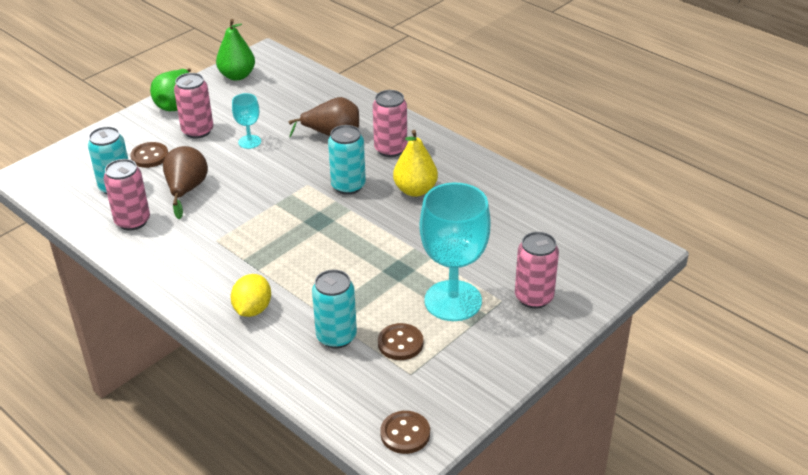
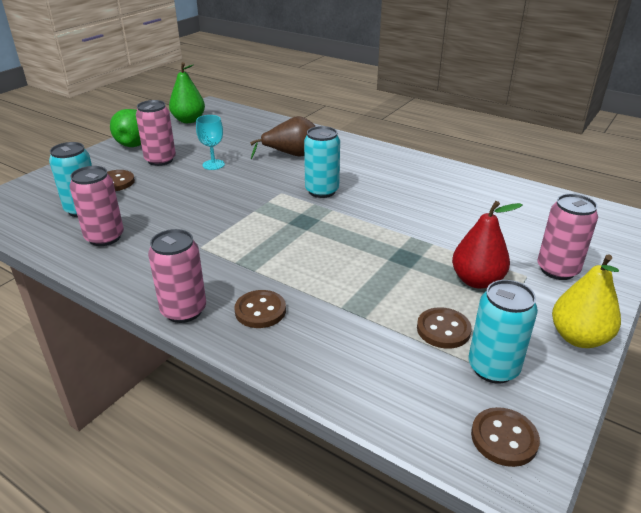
camera: 10 degrees left, 5 degrees down
(186, 190) = (159, 206): brown pear -> none
(252, 309) = (260, 311): yellow lemon -> brown button
(336, 337) = (367, 330): turquoise can -> turquoise can (493, 368)
(390, 149) = (349, 161): pink can -> pink can (183, 310)
(415, 190) = (388, 189): yellow pear -> yellow pear (578, 338)
(453, 301) = (477, 281): turquoise goblet -> red pear

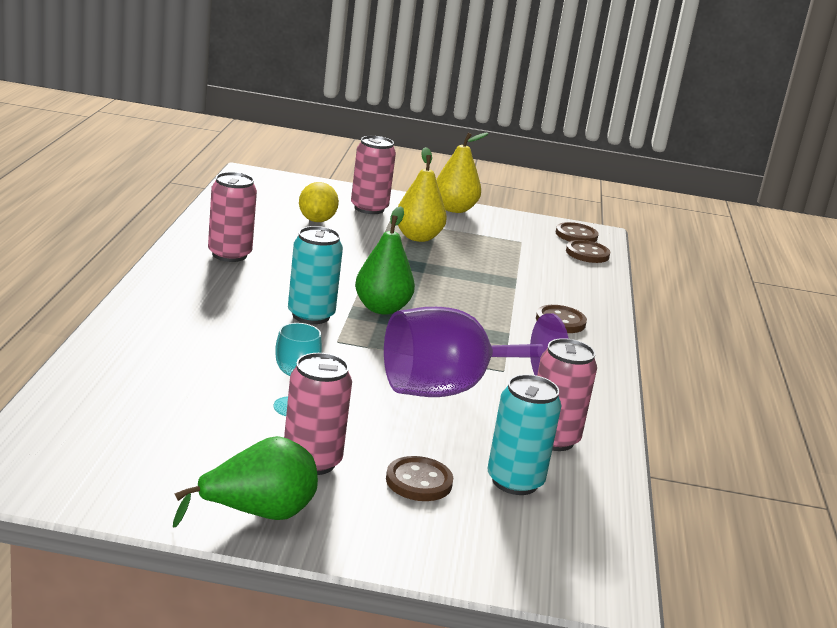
camera: 120 degrees left, 10 degrees down
(183, 310) = (603, 356): pink can -> pink can (229, 255)
(188, 120) = (108, 481): green pear -> green pear (382, 309)
(193, 217) = (451, 389): none -> purple goblet
(291, 155) = (212, 349): brown pear -> none
(443, 329) = (497, 250): brown button -> brown button (587, 253)
(477, 281) = (418, 237): red pear -> yellow pear
(493, 368) = (519, 235): turquoise can -> none
(513, 231) = (316, 220): none -> yellow lemon

